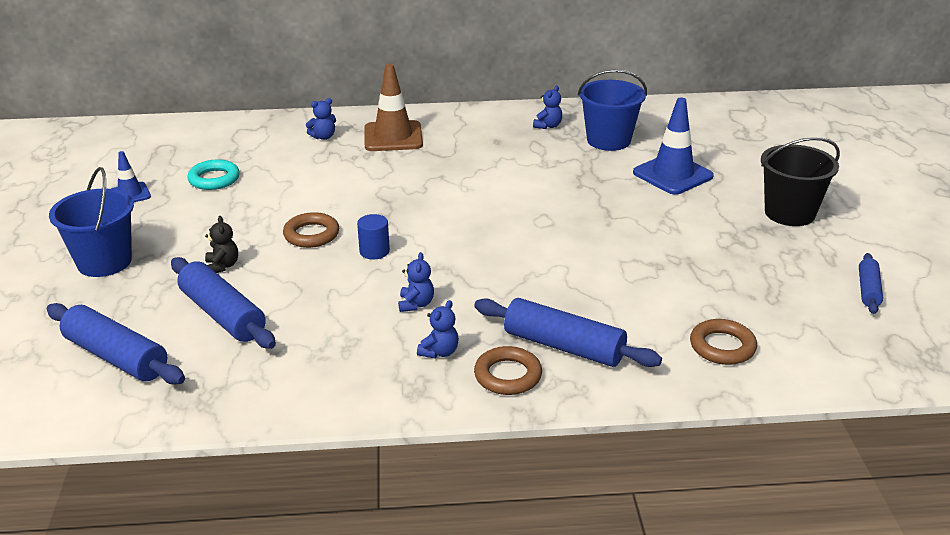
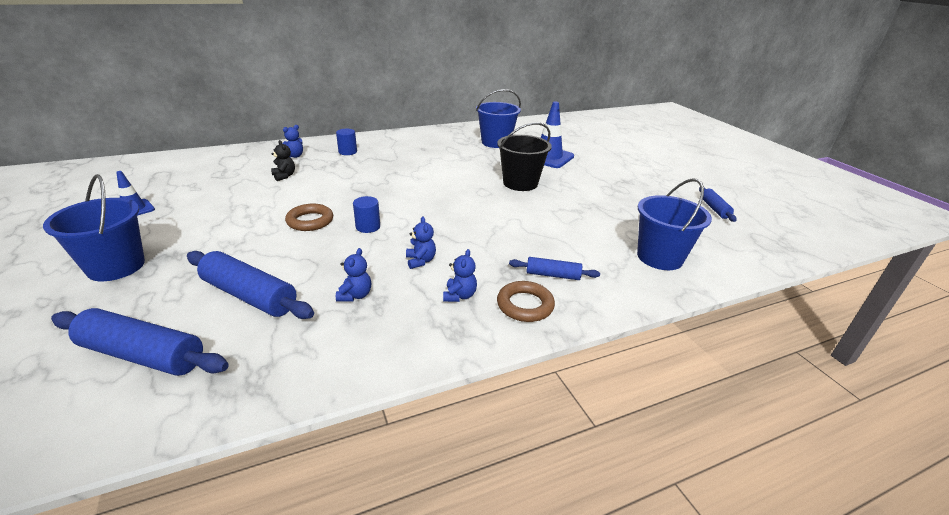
camera: 20 degrees left, 0 degrees up
(214, 179) = (211, 191): turquoise ring -> none
(222, 266) = (237, 254): black teddy bear -> black teddy bear (284, 176)
(393, 137) = (347, 152): brown traffic cone -> blue cylinder
(548, 126) = (452, 138): blue teddy bear -> blue teddy bear (355, 295)
(564, 346) = (553, 275): blue rolling pin -> blue rolling pin, size x0.56
(722, 347) = (659, 257): brown ring -> blue bucket
(789, 213) = (633, 171): black bucket -> black bucket (520, 183)

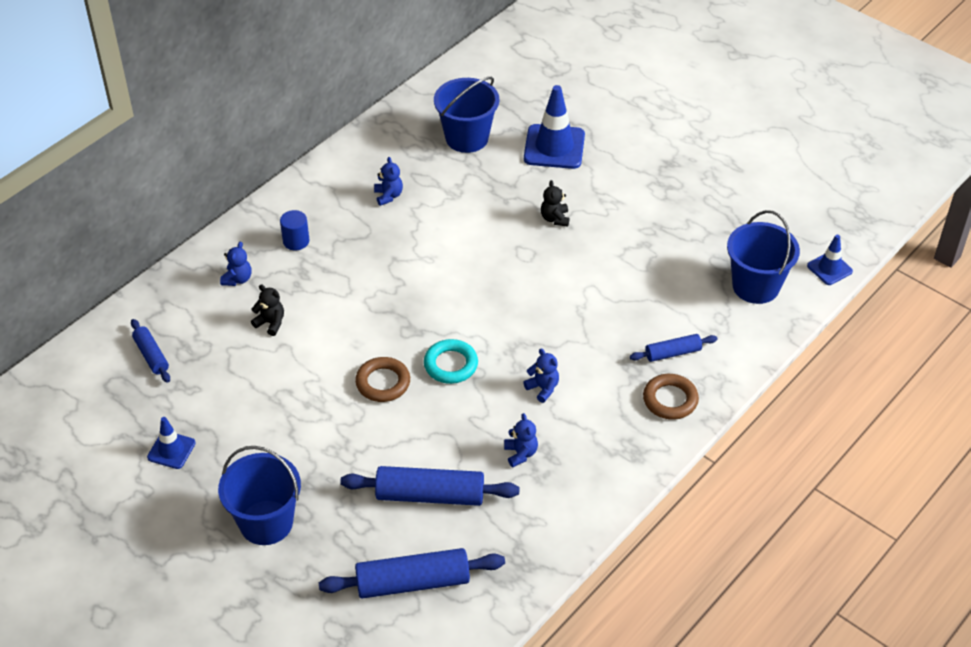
camera: 25 degrees left, 15 degrees up
(368, 227) = (451, 365): blue cylinder -> turquoise ring
(459, 296) = (609, 414): blue teddy bear -> blue teddy bear (388, 196)
(520, 183) = (555, 218): black bucket -> black teddy bear
(714, 209) = (781, 180): blue rolling pin -> blue rolling pin (151, 355)
(739, 267) = (829, 268): none -> blue traffic cone

